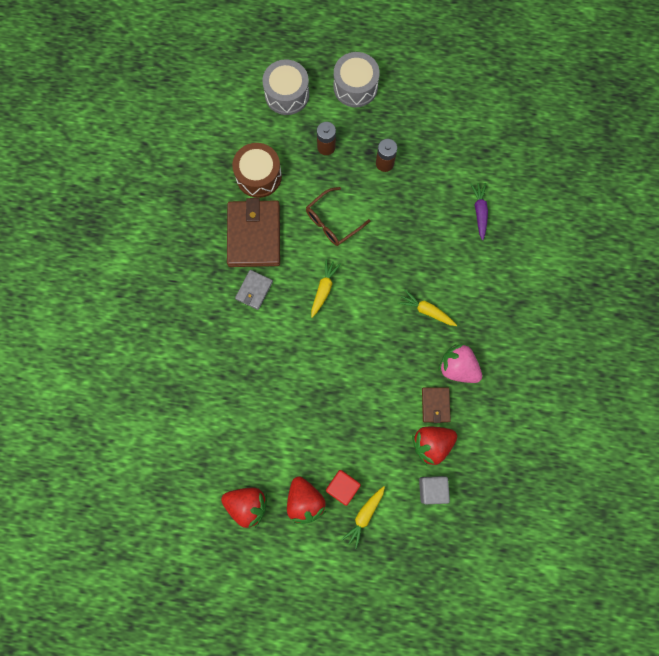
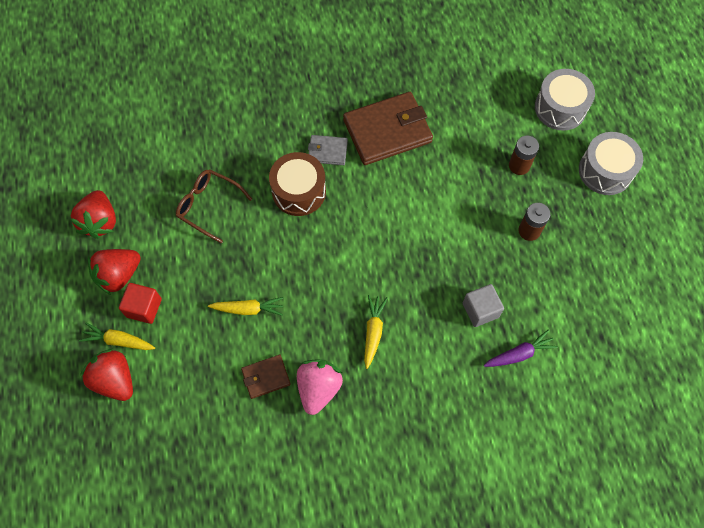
camera: 70 degrees right, 10 degrees down
(258, 176) = (454, 113): brown drum -> brown drum (299, 191)
(324, 289) = (356, 217): yellow carrot -> yellow carrot (248, 309)
(332, 222) = (435, 200): brown glasses -> brown glasses (208, 206)
(431, 444) = (219, 387): red strawberry -> red strawberry (115, 380)
(432, 489) = (167, 404): grey cube -> grey cube (480, 310)

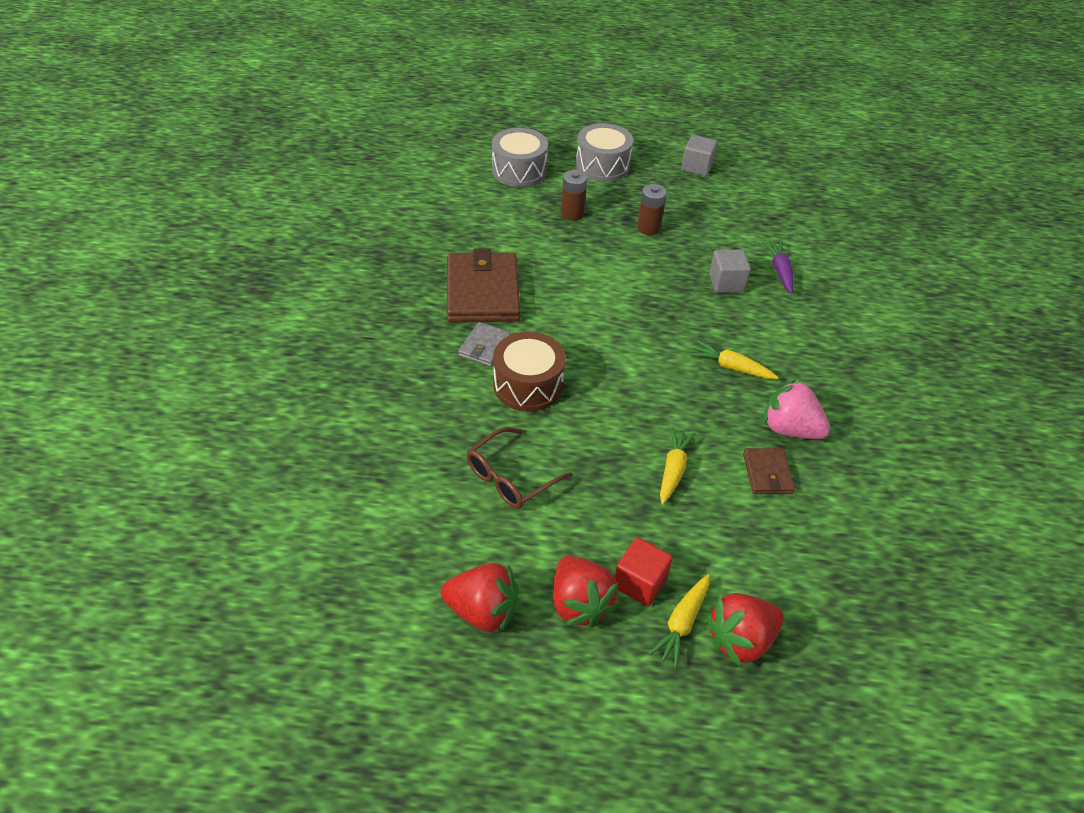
camera: 75 degrees left, 20 degrees down
(649, 252) = (697, 167): none -> grey cube

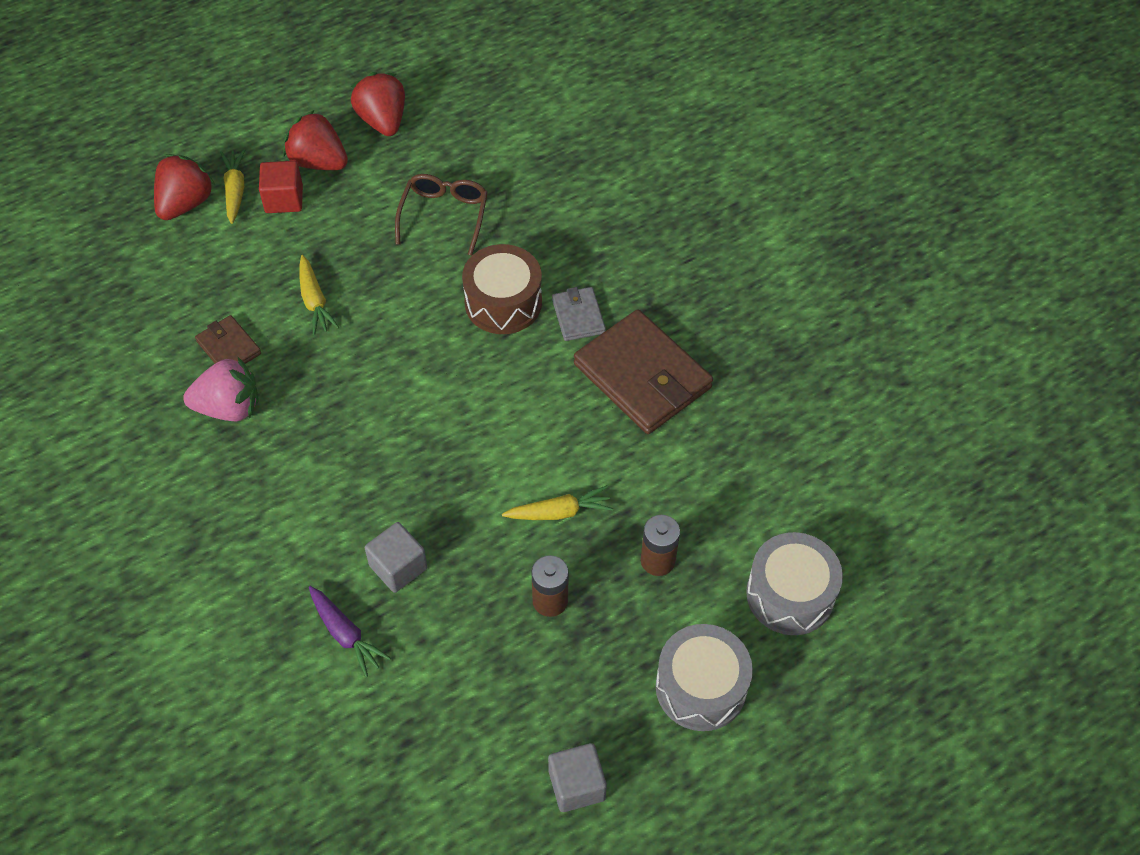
camera: 145 degrees right, 10 degrees up
(482, 611) = (382, 121): red strawberry -> red strawberry turned 90 degrees clockwise
(731, 367) = (325, 445): yellow carrot -> yellow carrot (560, 512)

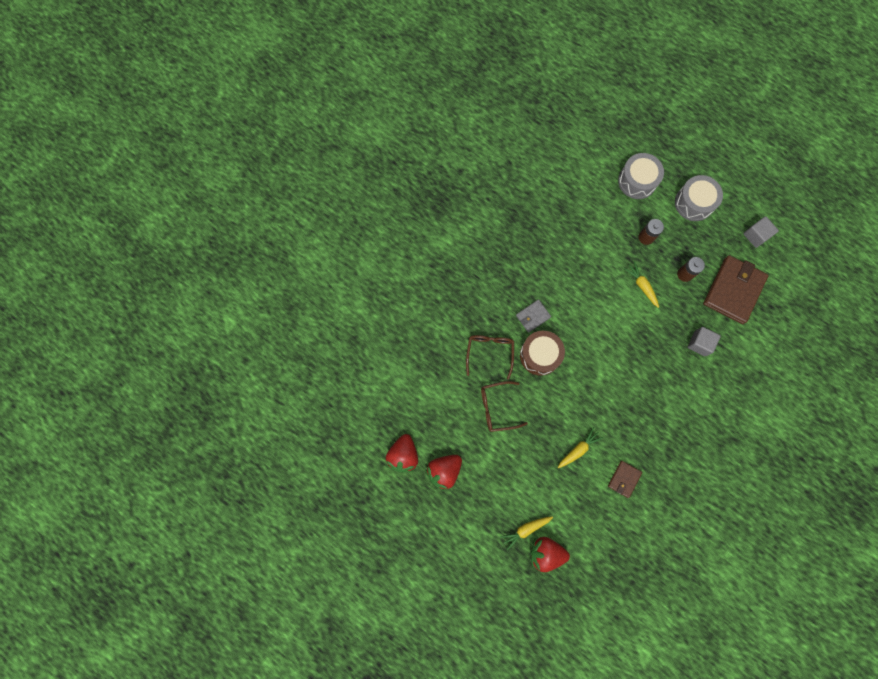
camera: 110 degrees left, 20 degrees up
(229, 407) = (656, 461): pink strawberry -> none
(284, 199) = (521, 499): red cube -> none
(318, 162) = (487, 493): red strawberry -> red strawberry (403, 455)
(346, 634) = (740, 351): purple carrot -> none
(542, 235) = (489, 352): none -> brown glasses
(642, 376) = (555, 275): brown wallet -> brown wallet (733, 290)

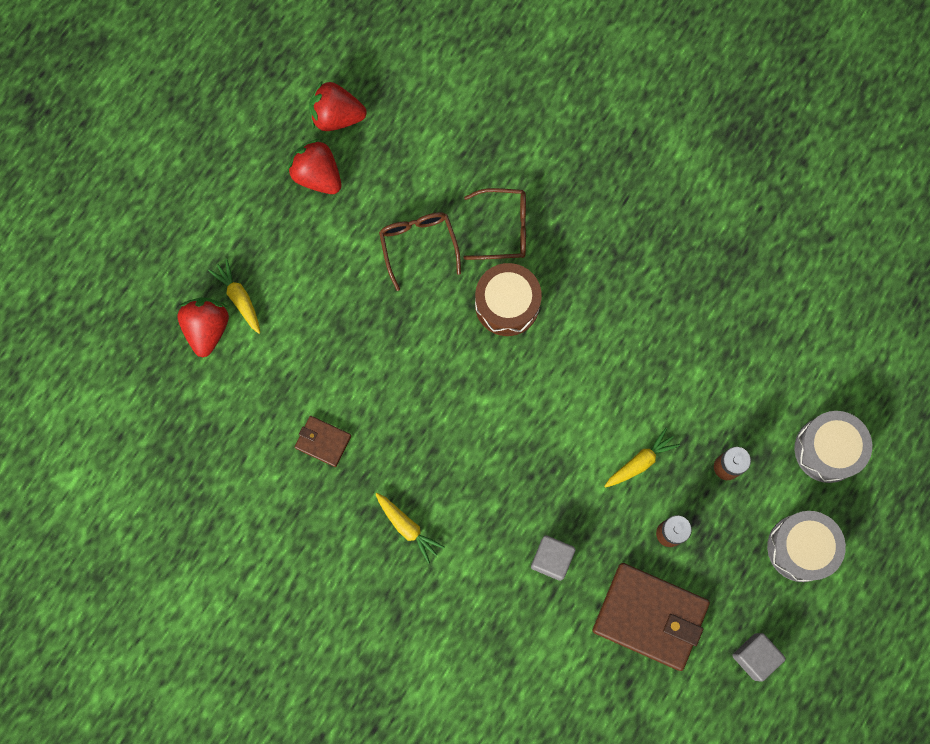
camera: 85 degrees right, 0 degrees up
(533, 316) = (569, 290): grey wallet -> none
(578, 449) = (364, 371): yellow carrot -> yellow carrot (407, 527)

